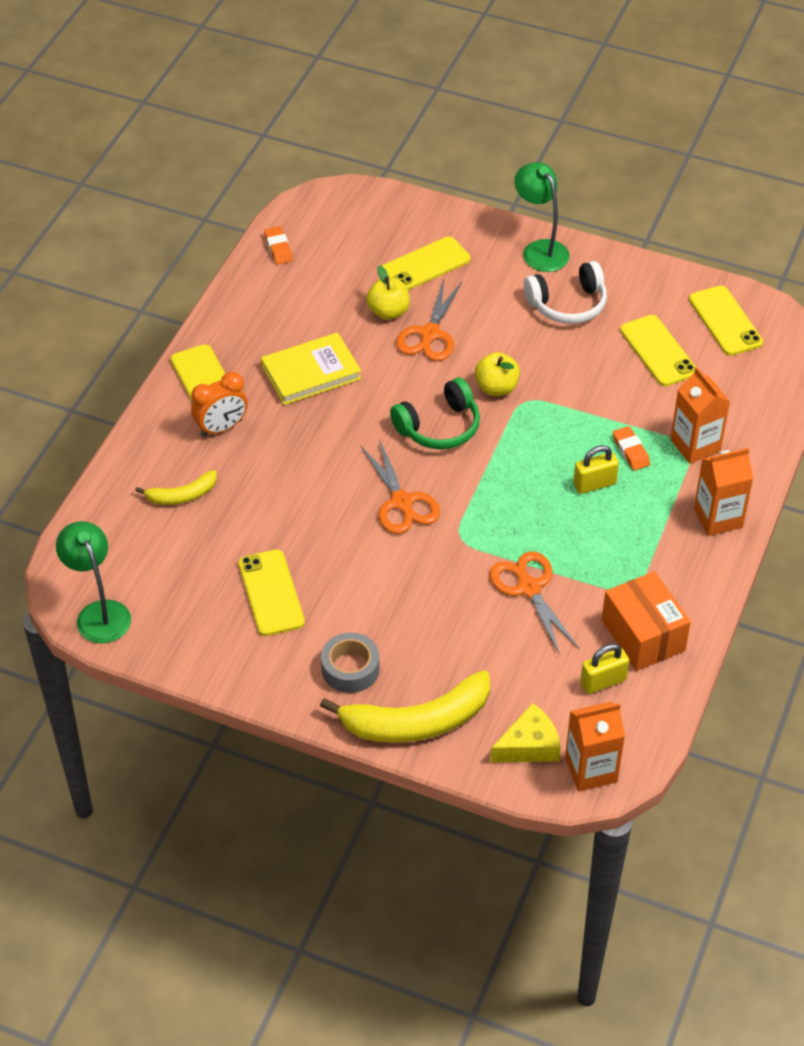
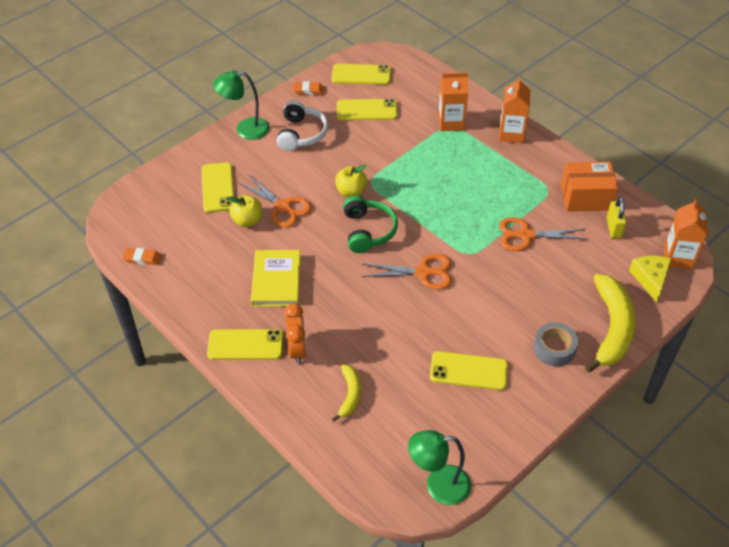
camera: 65 degrees left, 0 degrees up
(594, 484) = (458, 176): yellow padlock -> none
(630, 451) = (440, 151): orange eraser -> orange eraser (308, 90)

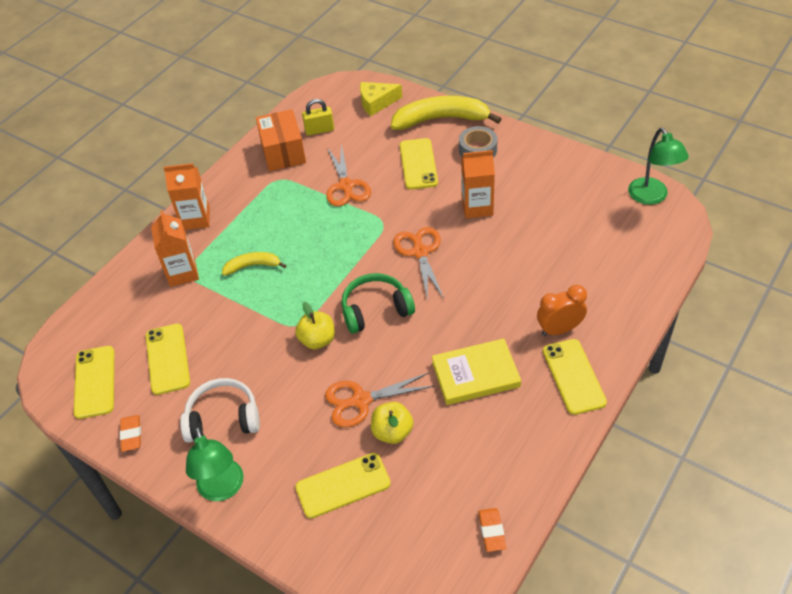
camera: 100 degrees left, 0 degrees up
(283, 207) = (360, 401): orange scissors -> orange scissors turned 135 degrees counterclockwise
(350, 395) = (592, 275): yellow banana -> yellow banana (252, 266)
(468, 371) = (527, 199): yellow phone -> yellow phone (418, 164)
(678, 257) = (345, 89): orange carton -> orange carton (477, 207)

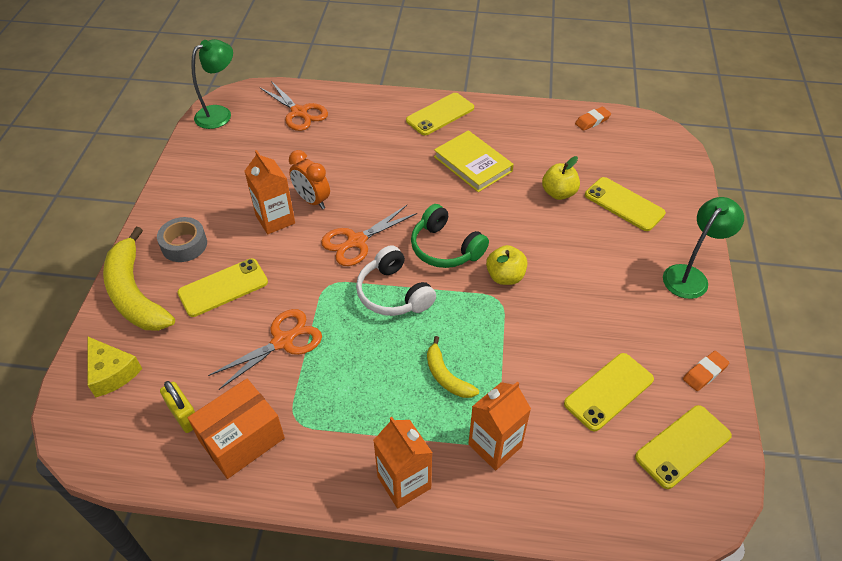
camera: 120 degrees left, 0 degrees up
(223, 418) = (632, 308): white headphones -> white headphones (393, 293)
(360, 401) = (545, 222): orange scissors -> orange scissors (299, 113)
(559, 329) = (399, 131): orange clock -> orange clock (312, 200)

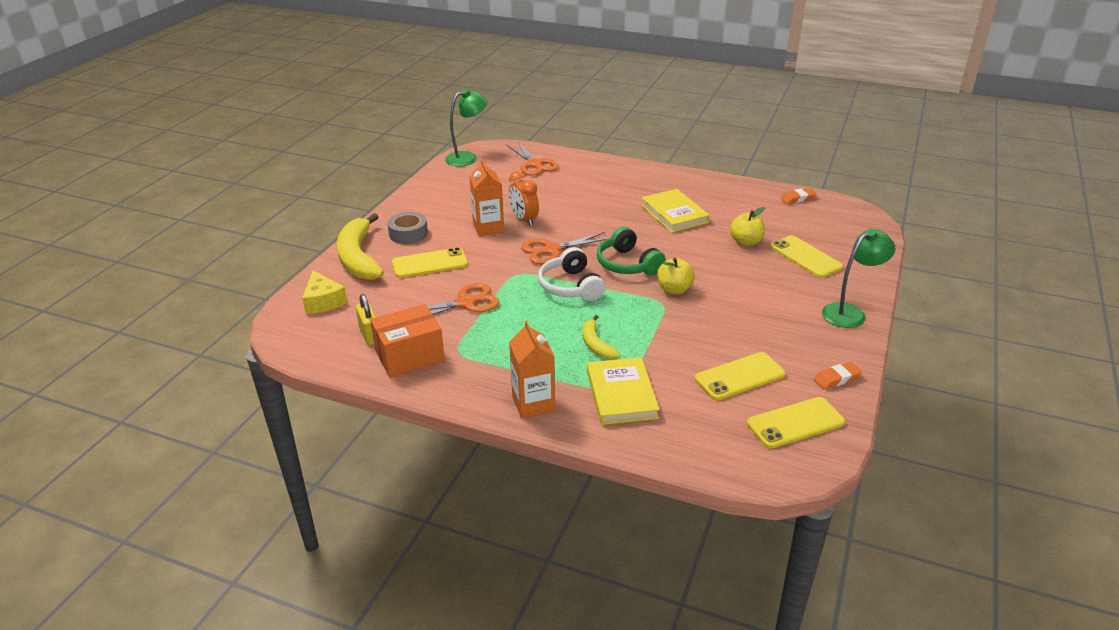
camera: 15 degrees right, 15 degrees down
(440, 114) = (657, 179): yellow phone -> none
(495, 445) = (621, 394): orange carton -> yellow book

